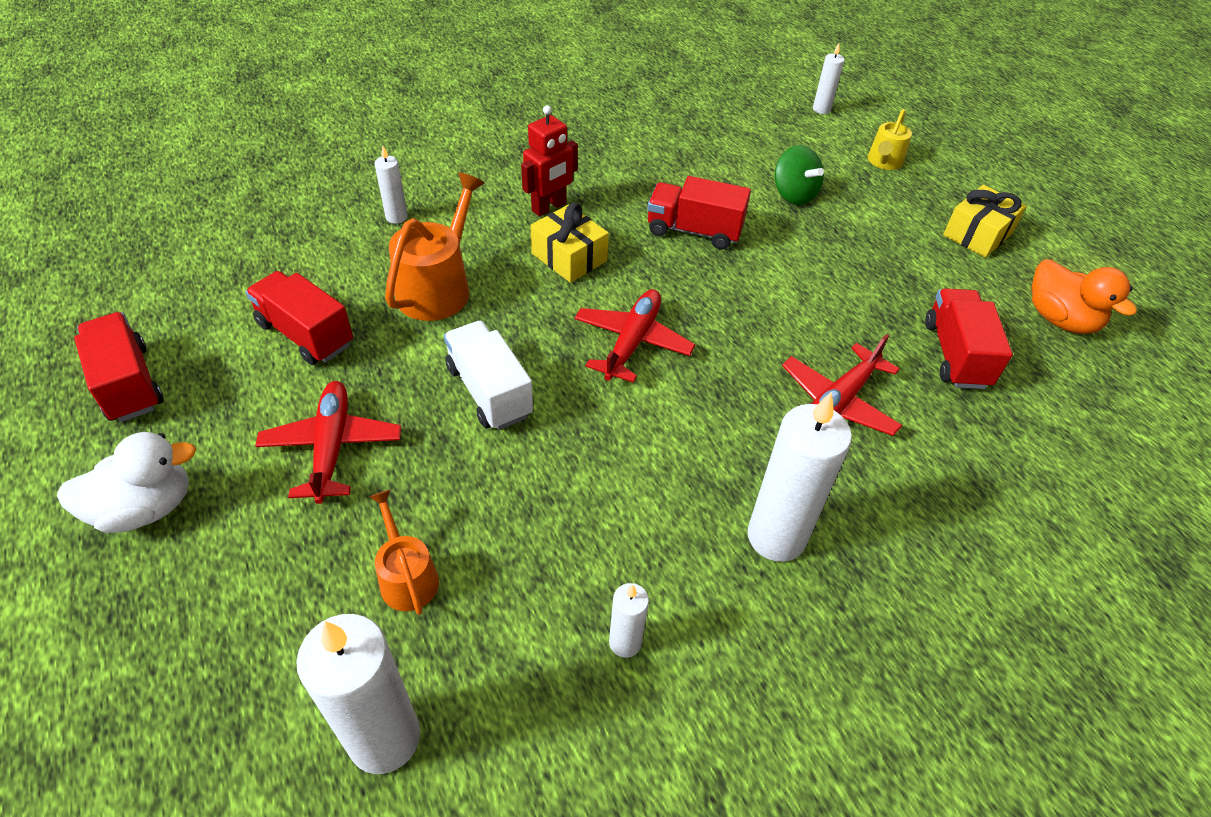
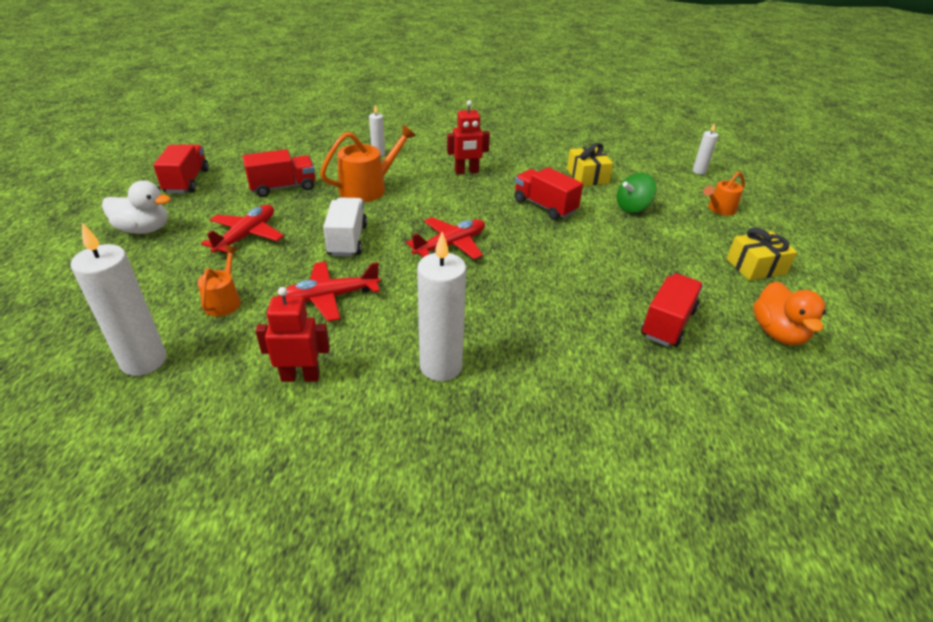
camera: 30 degrees right, 10 degrees down
(306, 334) = (283, 187): red truck -> red truck turned 90 degrees clockwise
(569, 257) = (454, 196): yellow gift -> yellow gift (587, 176)
(625, 642) = (300, 376): white candle -> red robot
(793, 194) = (632, 207): green spinning top -> green spinning top turned 60 degrees clockwise
(838, 402) = (553, 317): red plane -> red plane (329, 297)
(884, 162) = (719, 209): yellow watering can -> orange watering can

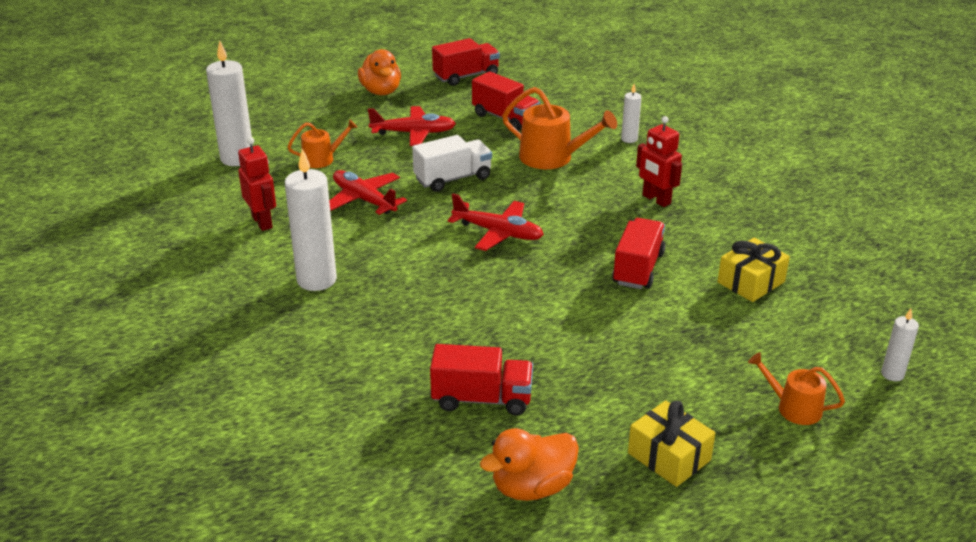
camera: 65 degrees right, 5 degrees down
(144, 229) = (381, 91): white duck -> orange duck
(632, 207) = (709, 332): green spinning top -> none

